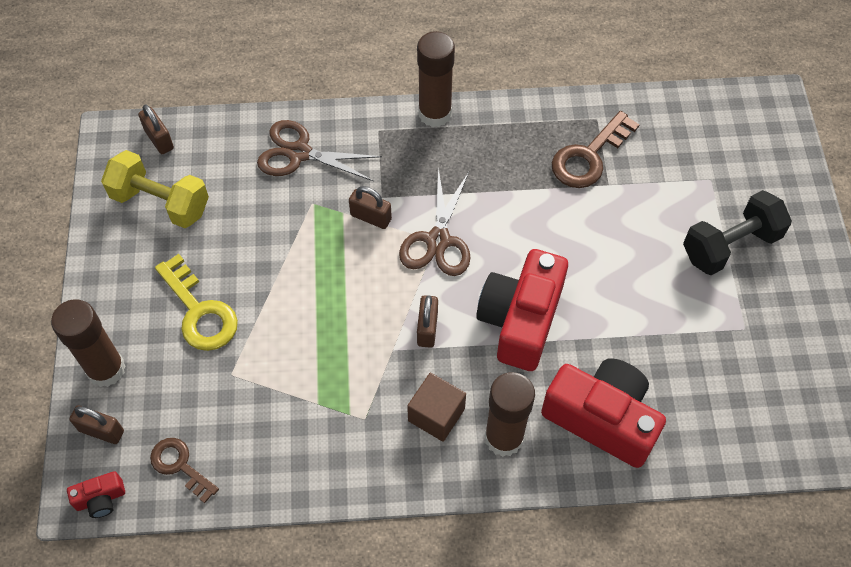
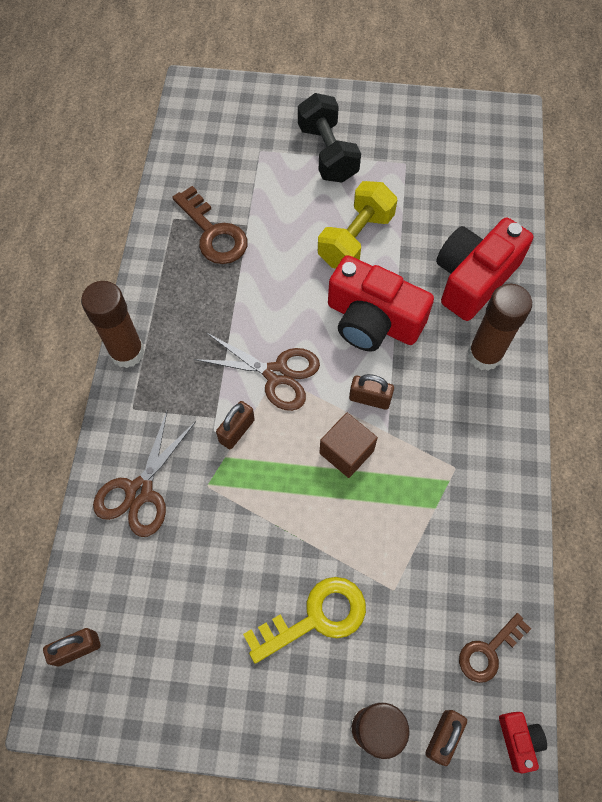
camera: 80 degrees left, 5 degrees up
(161, 202) = (166, 652): yellow dumbbell -> yellow dumbbell (355, 239)
(436, 415) = (457, 405): brown cube -> brown cube (346, 452)

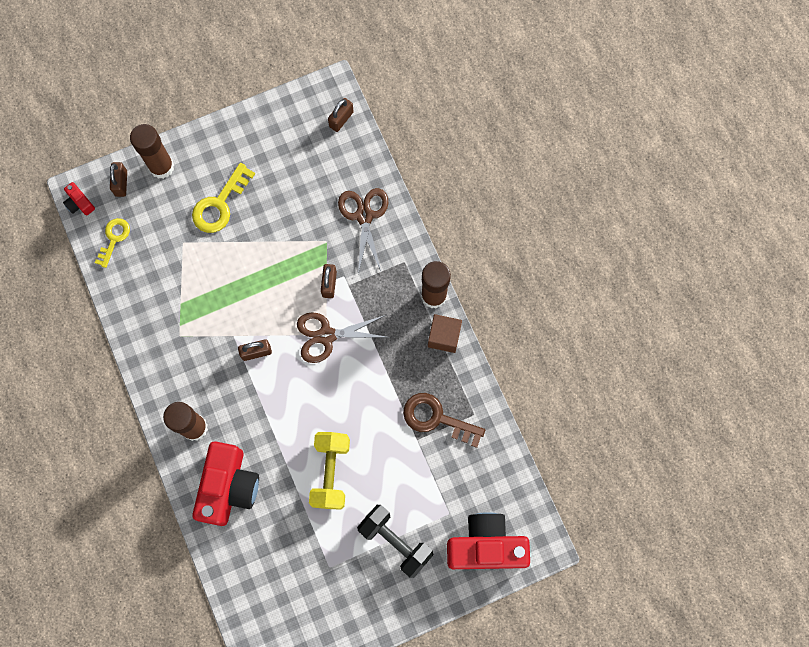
camera: 150 degrees right, 10 degrees up
(346, 452) = (253, 308): brown cube -> brown cube (444, 336)
(372, 320) = (284, 411): red camera -> red camera (486, 546)
(488, 651) = (114, 239): brown key -> yellow key

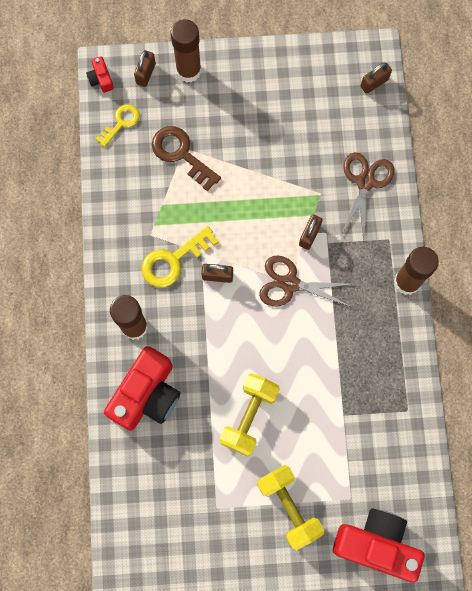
camera: 20 degrees right, 0 degrees up
(220, 204) = (231, 124): yellow key -> yellow key (173, 260)
(395, 541) = (289, 506): black dumbbell -> yellow dumbbell
(436, 418) = (369, 401): brown key -> brown key (181, 154)
(444, 336) = (403, 325): brown cube -> none

